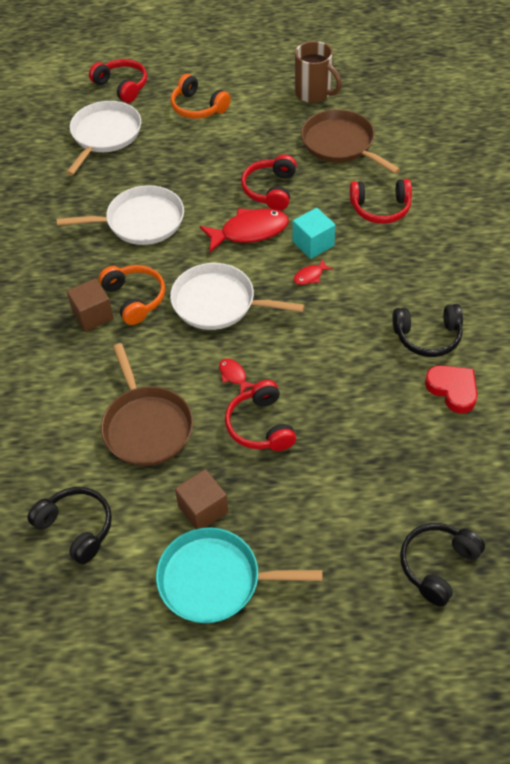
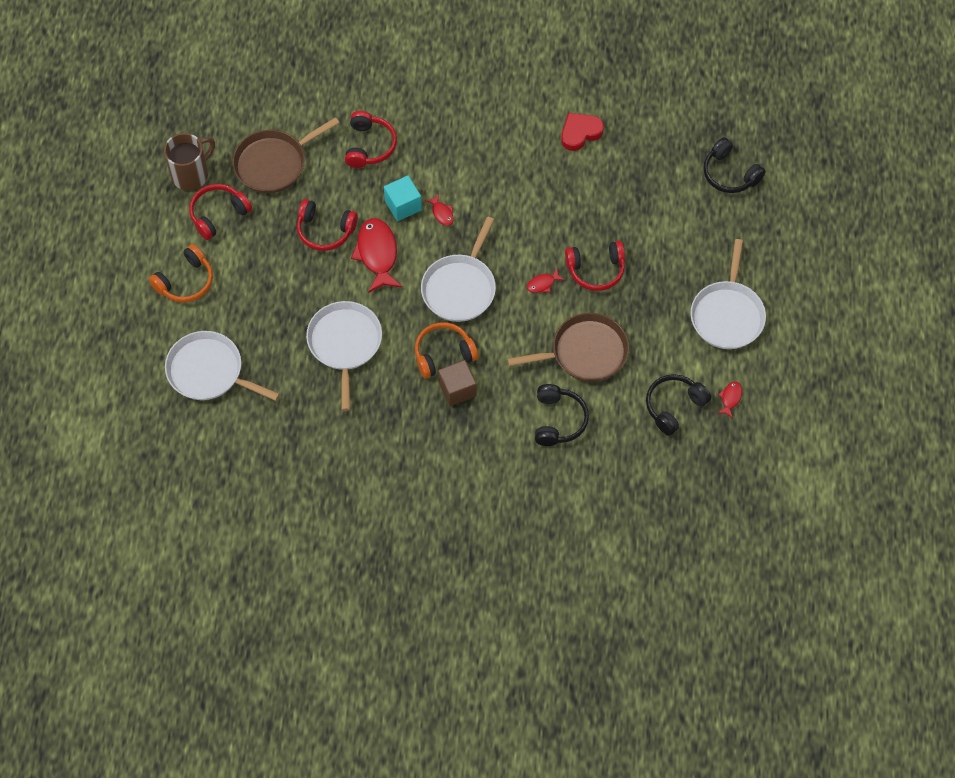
camera: 85 degrees left, 10 degrees up
(89, 593) = (730, 398): none -> red fish
(122, 86) = (131, 352): red headphones -> red headphones (218, 215)
(203, 509) = (667, 317): brown cube -> none
(215, 580) = (727, 314): turquoise pan -> white pan
(427, 336) = (524, 139): black headphones -> black headphones (558, 420)

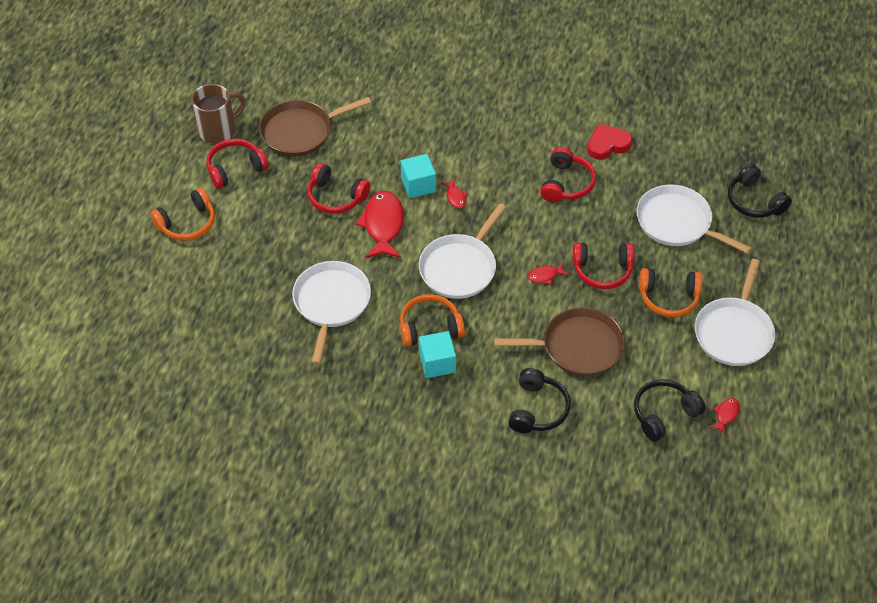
camera: 10 degrees right, 10 degrees down
(209, 371) = (188, 309): white pan -> white pan (677, 223)
(369, 146) = (396, 129): red headphones -> red headphones (566, 184)
(457, 389) = (437, 363): brown cube -> turquoise cube
(662, 289) = (668, 297): none -> orange headphones

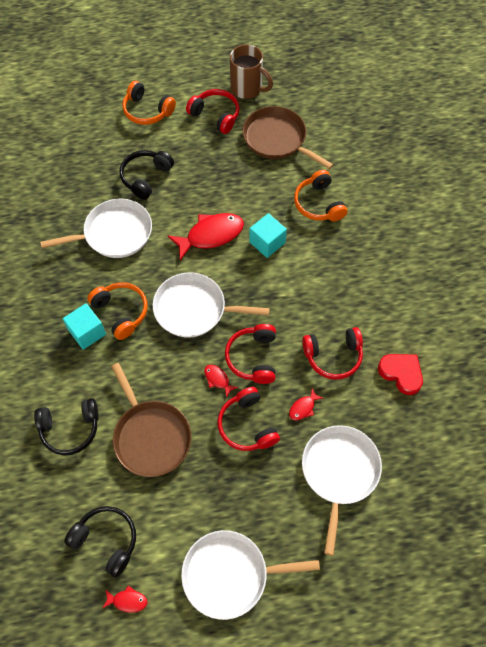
camera: 65 degrees right, 10 degrees up
(336, 197) = (223, 191): red headphones -> red headphones (253, 358)
(455, 197) = (269, 275): red fish -> red fish (303, 407)
(668, 297) = (243, 497): orange headphones -> orange headphones (319, 204)
(754, 201) = (408, 538): black headphones -> black headphones (146, 177)

